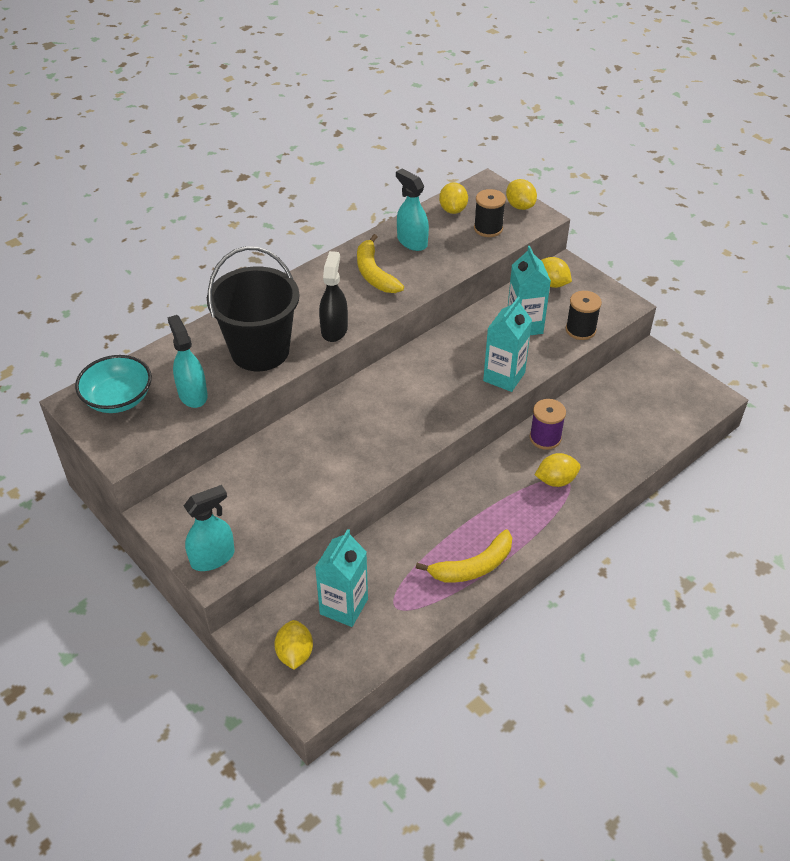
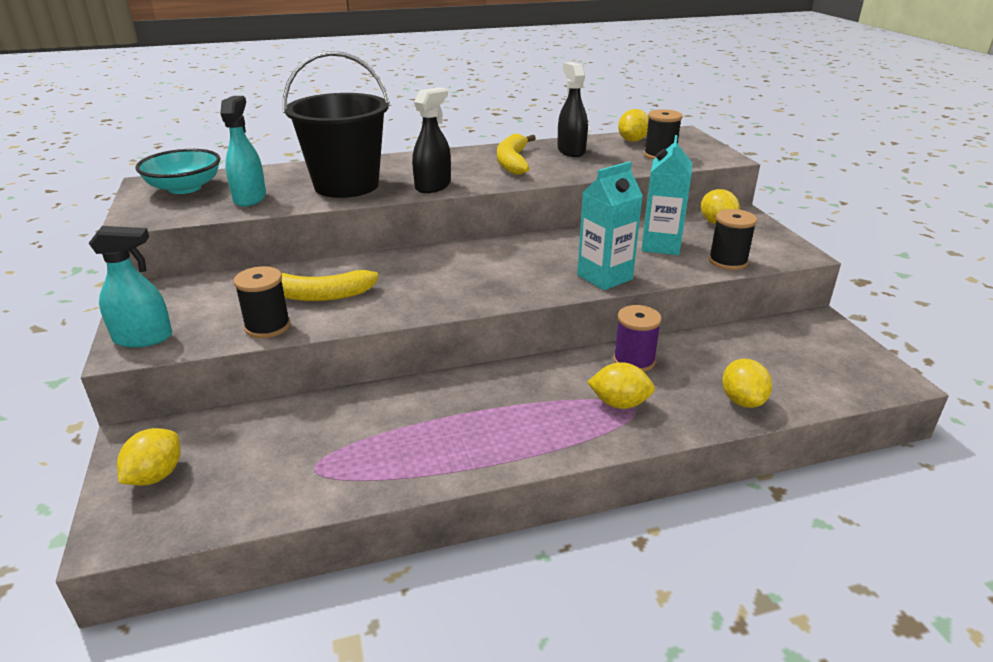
camera: 25 degrees right, 15 degrees down
(297, 513) = (267, 326): none -> black spool
(344, 606) = (257, 447): turquoise carton -> none
(412, 242) = (571, 151): turquoise spray bottle -> black spray bottle
(473, 567) = (444, 458): yellow banana -> yellow banana (318, 295)
(520, 206) = (707, 148): yellow lemon -> yellow lemon (742, 401)

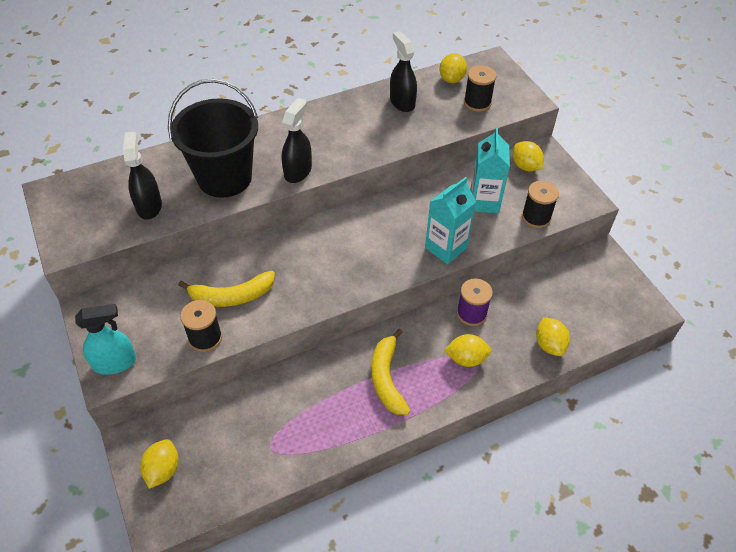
camera: 10 degrees left, 20 degrees up
(185, 188) = (85, 196): turquoise bowl -> none
(250, 198) = (149, 206): turquoise spray bottle -> black spray bottle
(512, 162) = (355, 125): yellow banana -> yellow banana (386, 378)

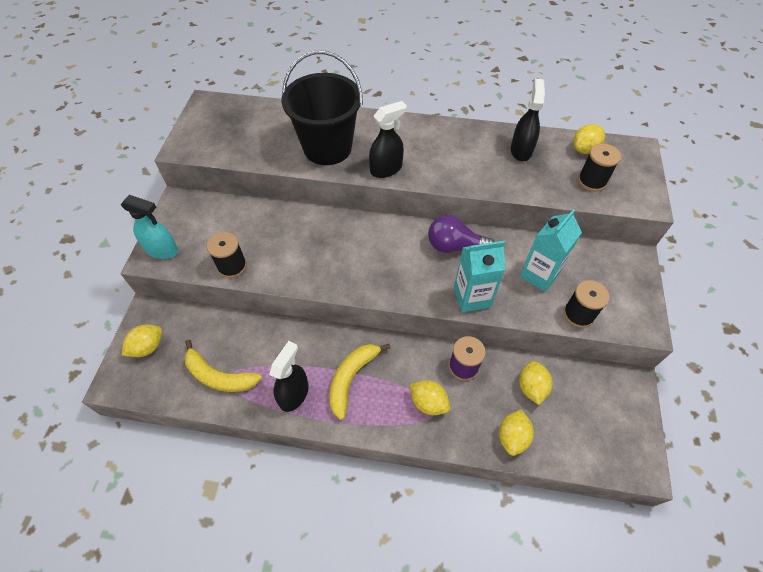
camera: 35 degrees right, 5 degrees up
(149, 206) = (258, 144): black spray bottle -> black spray bottle (294, 394)
(232, 296) = (275, 245): yellow banana -> yellow banana (219, 376)
(398, 213) = (454, 246): none -> purple light bulb
(525, 166) = (605, 262): yellow lemon -> yellow lemon (531, 387)

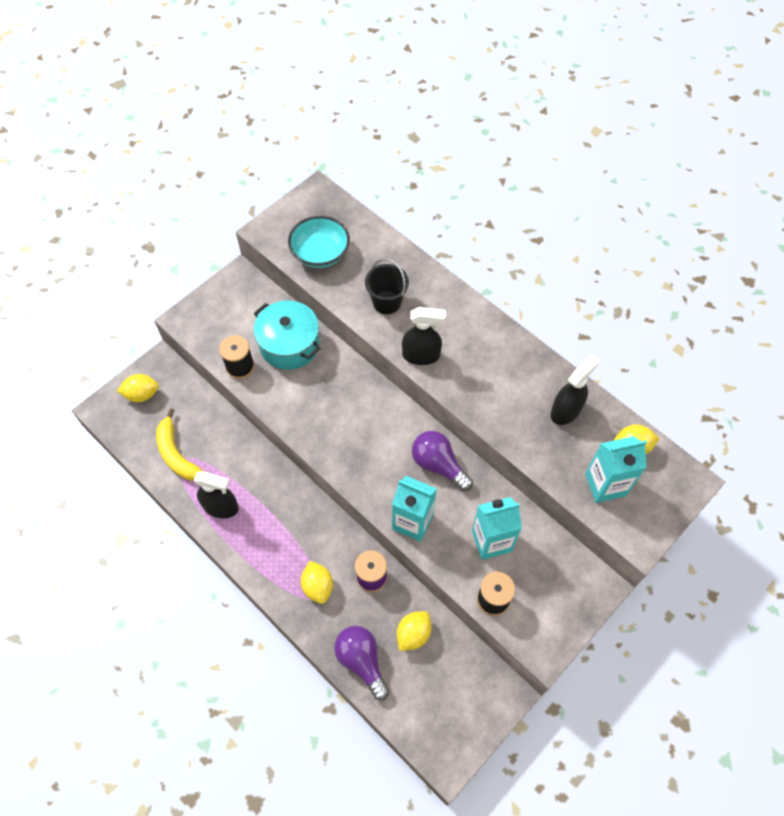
camera: 35 degrees right, 5 degrees up
(162, 250) = (197, 317): turquoise spray bottle -> none
(243, 141) = (320, 253): none -> turquoise bowl
(263, 227) = (289, 345): none -> turquoise pot
(294, 394) = (221, 507): black spray bottle -> black spray bottle turned 45 degrees clockwise
(327, 148) = (387, 302): black bucket -> black bucket, size x0.55
(351, 378) = (273, 524): yellow banana -> none
(512, 437) = (362, 661): yellow lemon -> purple light bulb
(592, 181) = (605, 484): black spool -> turquoise carton

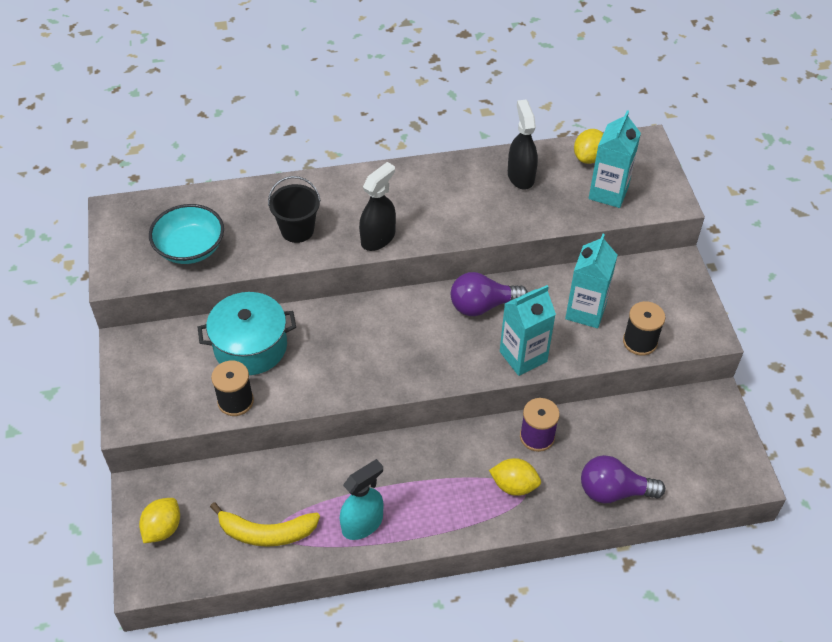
camera: 55 degrees left, 10 degrees down
(221, 507) = (362, 523): black spray bottle -> turquoise spray bottle
(413, 634) = (616, 436): yellow lemon -> none

